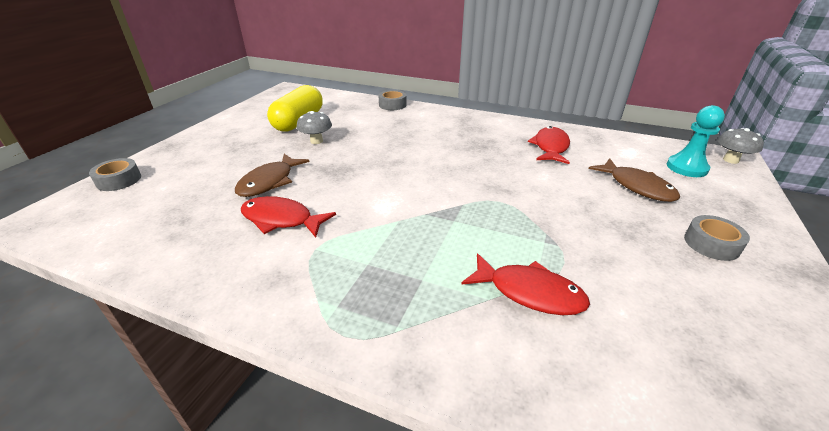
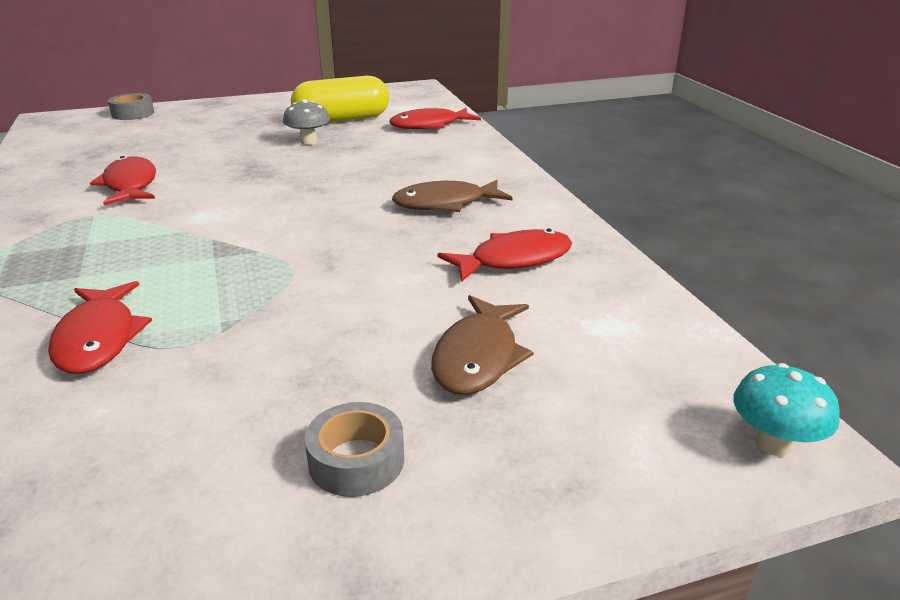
camera: 50 degrees right, 5 degrees down
(269, 182) = (194, 156): brown fish -> brown fish (445, 204)
(355, 106) = (429, 125): none -> red fish
(392, 105) = (471, 138): grey tape -> none
(686, 168) = (639, 394): turquoise pawn -> none
(730, 160) = (774, 443): grey mushroom -> turquoise mushroom

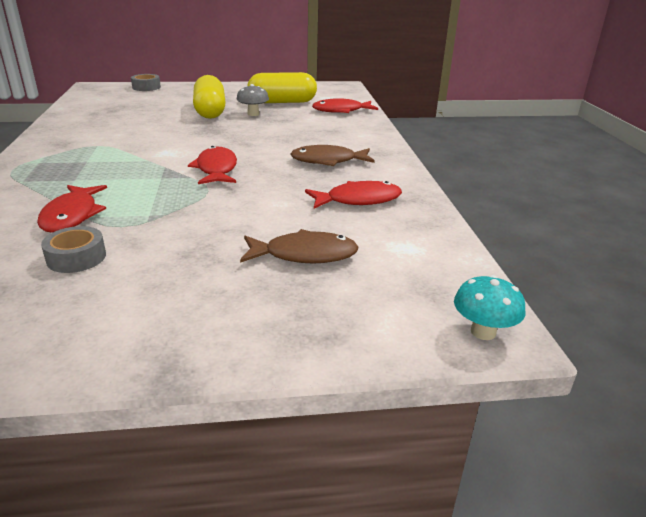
camera: 10 degrees right, 0 degrees up
(130, 185) = (127, 130): red fish -> red fish (216, 169)
(244, 143) = (210, 111): none -> yellow capsule
(356, 460) = (198, 302): grey tape -> grey tape (76, 257)
(478, 357) = (304, 255): brown fish -> brown fish turned 120 degrees counterclockwise

